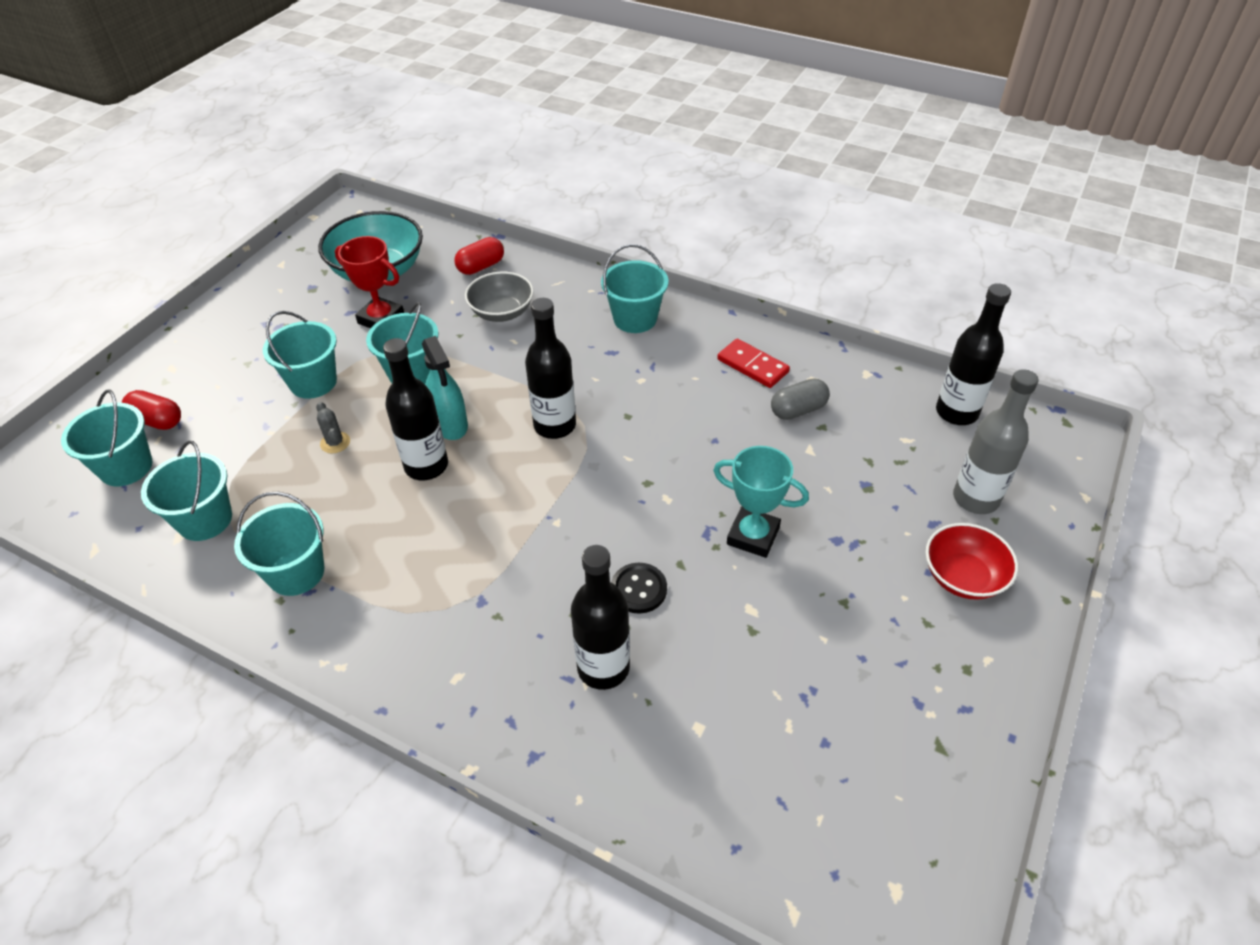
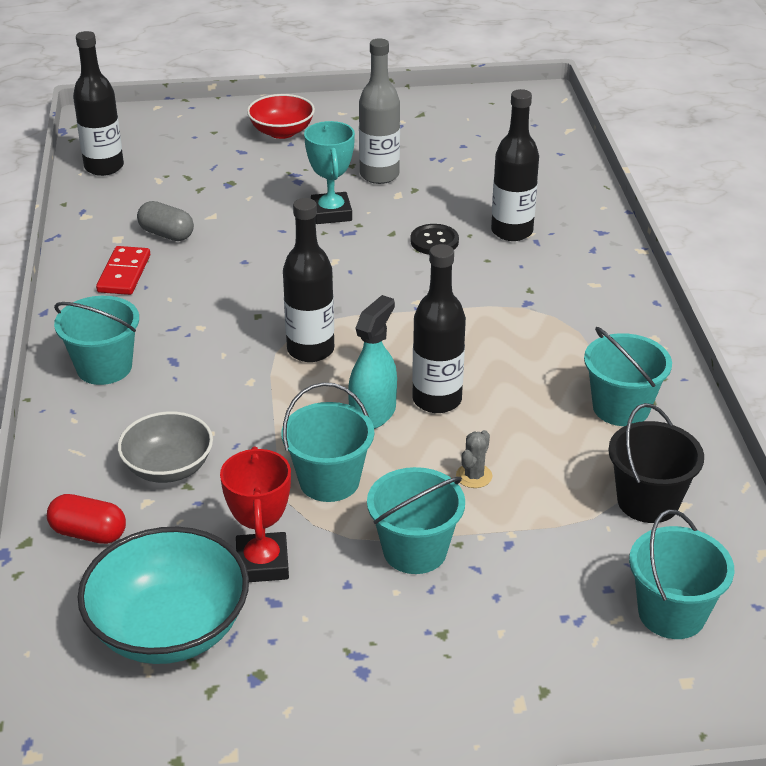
camera: 125 degrees left, 10 degrees down
(157, 421) = (597, 643): red capsule -> none
(205, 520) = (648, 501): turquoise bucket -> black bucket
(975, 498) = (199, 142): grey bottle -> grey bottle (379, 175)

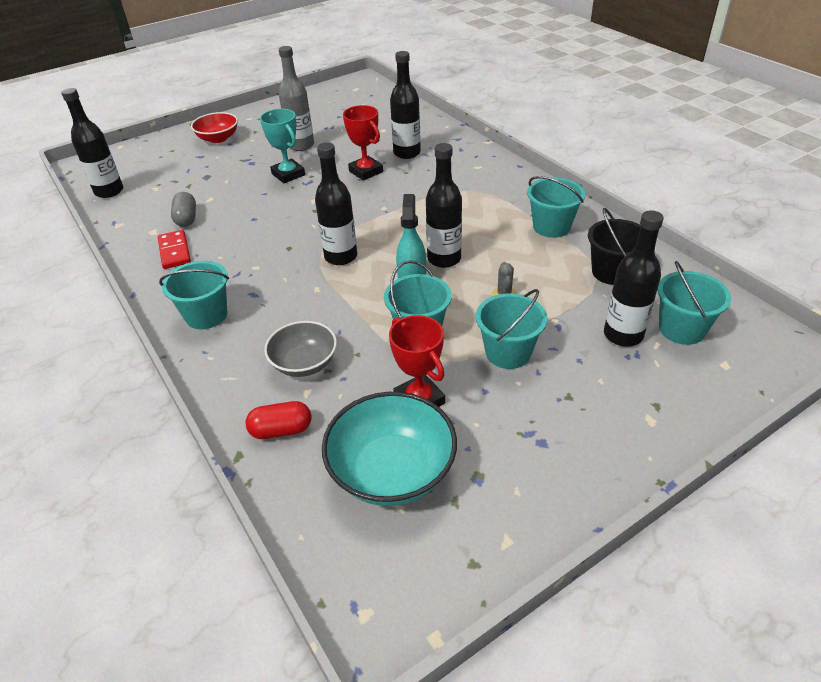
camera: 25 degrees left, 5 degrees up
(166, 234) = (186, 218): grey capsule -> grey capsule turned 75 degrees clockwise
(434, 241) = (366, 171): black button -> red trophy
(583, 589) = (623, 335): none -> black bottle

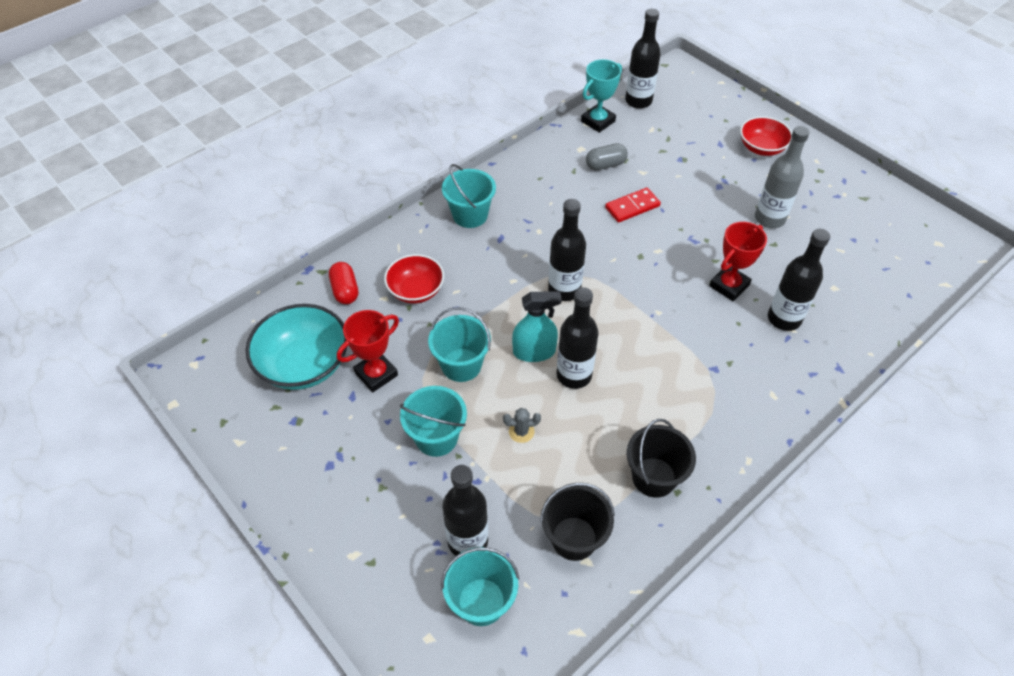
camera: 80 degrees right, 10 degrees up
(175, 251) = (553, 171): red domino -> red domino (632, 207)
(288, 174) = (704, 220): turquoise trophy -> turquoise trophy (598, 121)
(304, 363) = (416, 290): grey bowl -> red bowl
(551, 227) = (654, 477): turquoise bucket -> black bucket

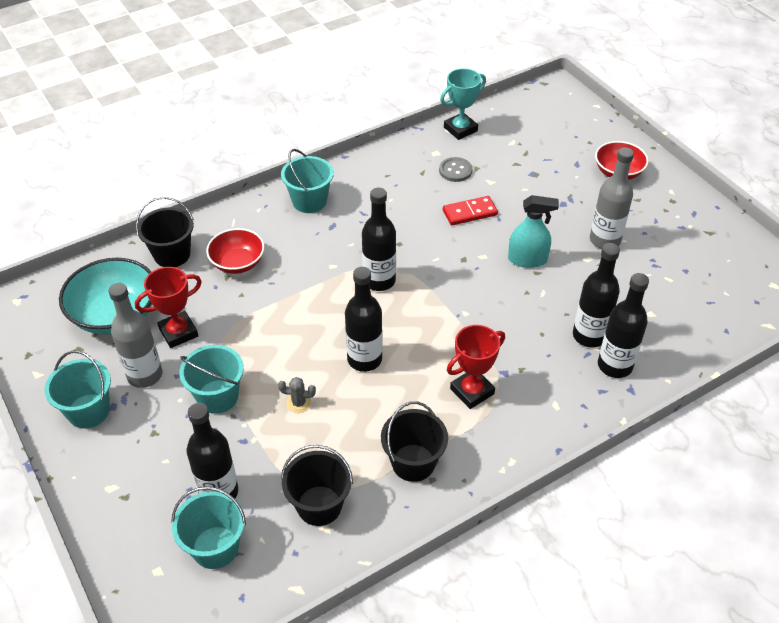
camera: 10 degrees right, 5 degrees down
(345, 290) = (172, 254): red capsule -> black bucket
(354, 426) = (145, 375): none -> grey bottle
(461, 365) = (260, 335): turquoise bucket -> turquoise bucket (88, 411)
(534, 351) = (333, 333): turquoise spray bottle -> turquoise spray bottle (527, 259)
(605, 165) = (455, 170): grey capsule -> grey button
(638, 101) = (506, 114): black bottle -> black bottle (614, 365)
(729, 285) = (543, 298): red trophy -> red trophy (472, 391)

